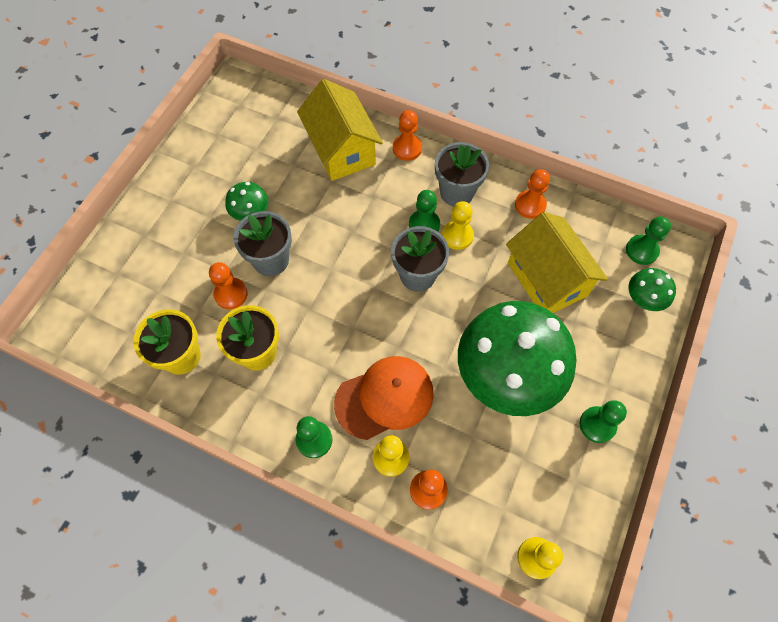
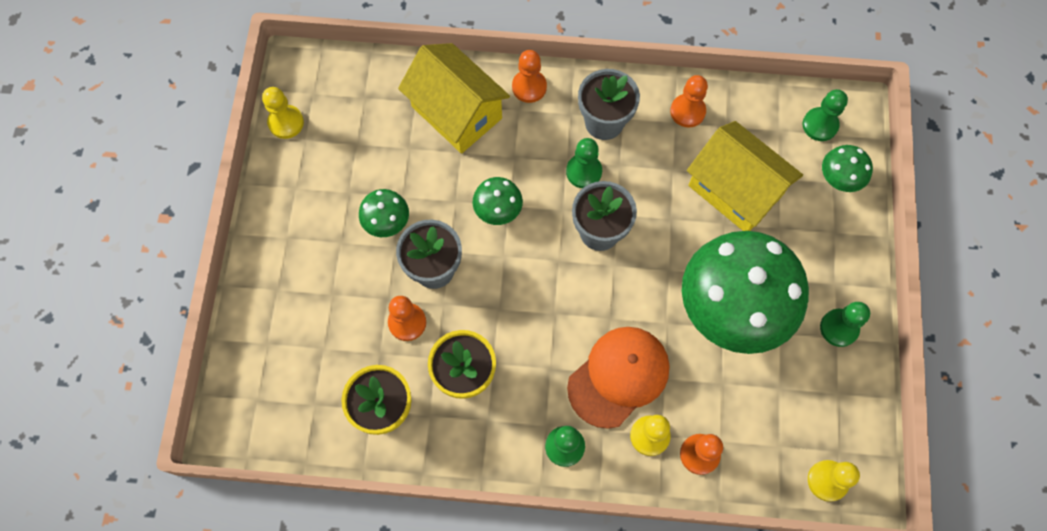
camera: 20 degrees left, 5 degrees up
(342, 232) = (498, 210): none -> green mushroom
(457, 236) = (624, 172): yellow pawn -> yellow pawn (286, 122)

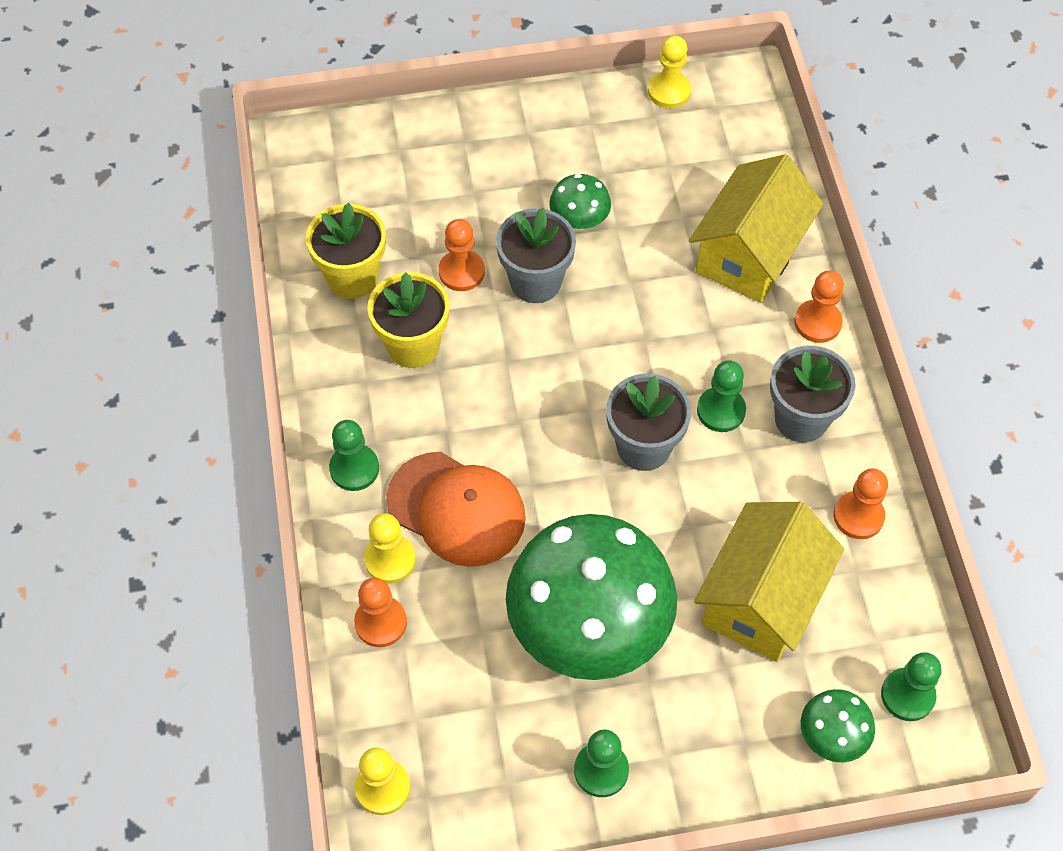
camera: 75 degrees right, 10 degrees down
(498, 210) = (634, 328): green mushroom -> none

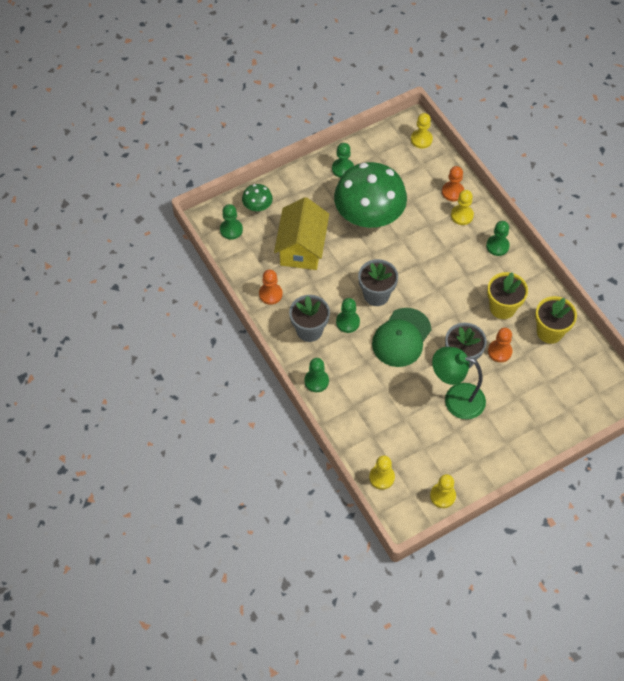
camera: 160 degrees right, 0 degrees up
(457, 509) = (445, 243): orange cap -> none
(579, 220) = (456, 399): green mushroom -> green lamp
(629, 350) = (401, 338): none -> green cap
(749, 254) = (362, 408): yellow house -> none
(757, 143) = (381, 477): none -> yellow pawn
(817, 322) = (316, 381): orange pawn -> green pawn

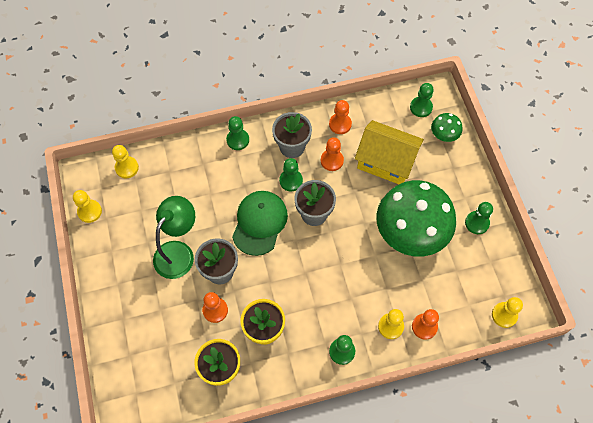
camera: 105 degrees right, 5 degrees up
(314, 292) = (332, 160): none -> orange pawn
(401, 338) = (259, 223): green cap -> green cap turned 60 degrees clockwise

